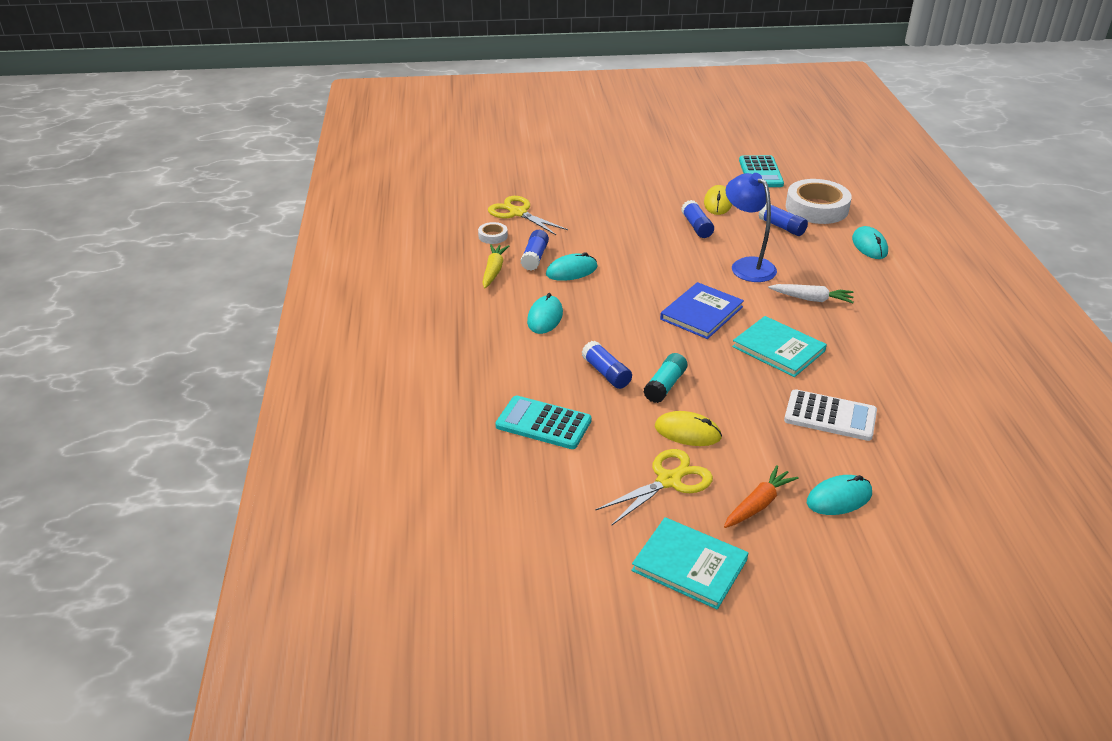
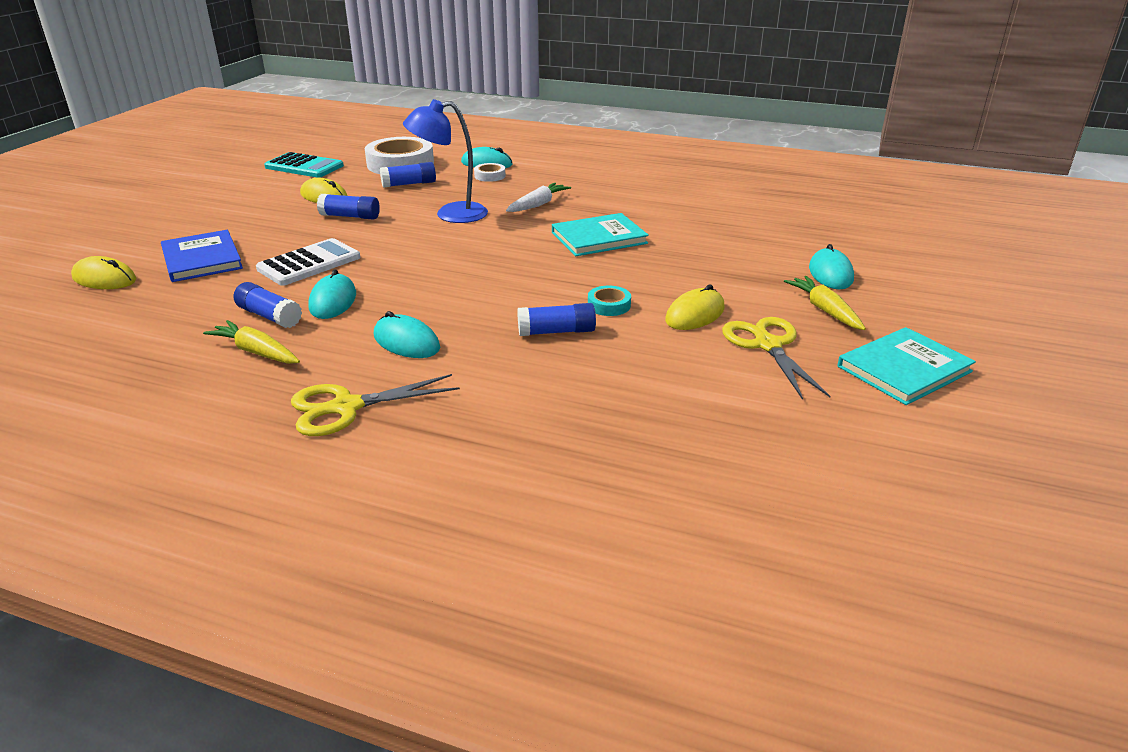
camera: 65 degrees left, 5 degrees down
(493, 236) = (174, 333): white tape -> white tape (490, 176)
(518, 213) = (151, 302): yellow scissors -> yellow scissors (346, 407)
(531, 186) = (104, 279): none -> yellow mouse
(543, 423) = (618, 396): turquoise calculator -> none
(665, 386) = (609, 305): turquoise glue stick -> turquoise tape
(701, 313) = (503, 255): blue book -> blue book (202, 259)
(758, 504) = (824, 310): orange carrot -> yellow carrot
(830, 416) = (715, 245): white calculator -> white calculator (309, 263)

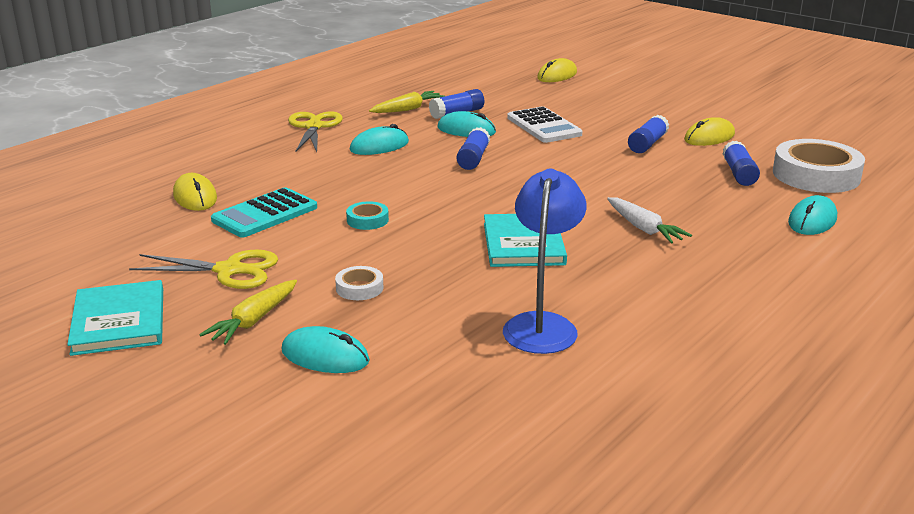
camera: 110 degrees right, 5 degrees down
(202, 259) = (575, 97): blue book -> none
(304, 167) = (811, 133): turquoise calculator -> turquoise calculator (265, 214)
(450, 214) = (633, 183): blue lamp -> blue lamp (542, 325)
(490, 176) = (759, 216): white tape -> white tape (359, 288)
(556, 332) = (343, 193): blue glue stick -> blue glue stick (473, 158)
(695, 314) = (314, 253): yellow mouse -> yellow mouse (195, 197)
(824, 310) = (254, 320): yellow carrot -> yellow carrot turned 120 degrees clockwise

